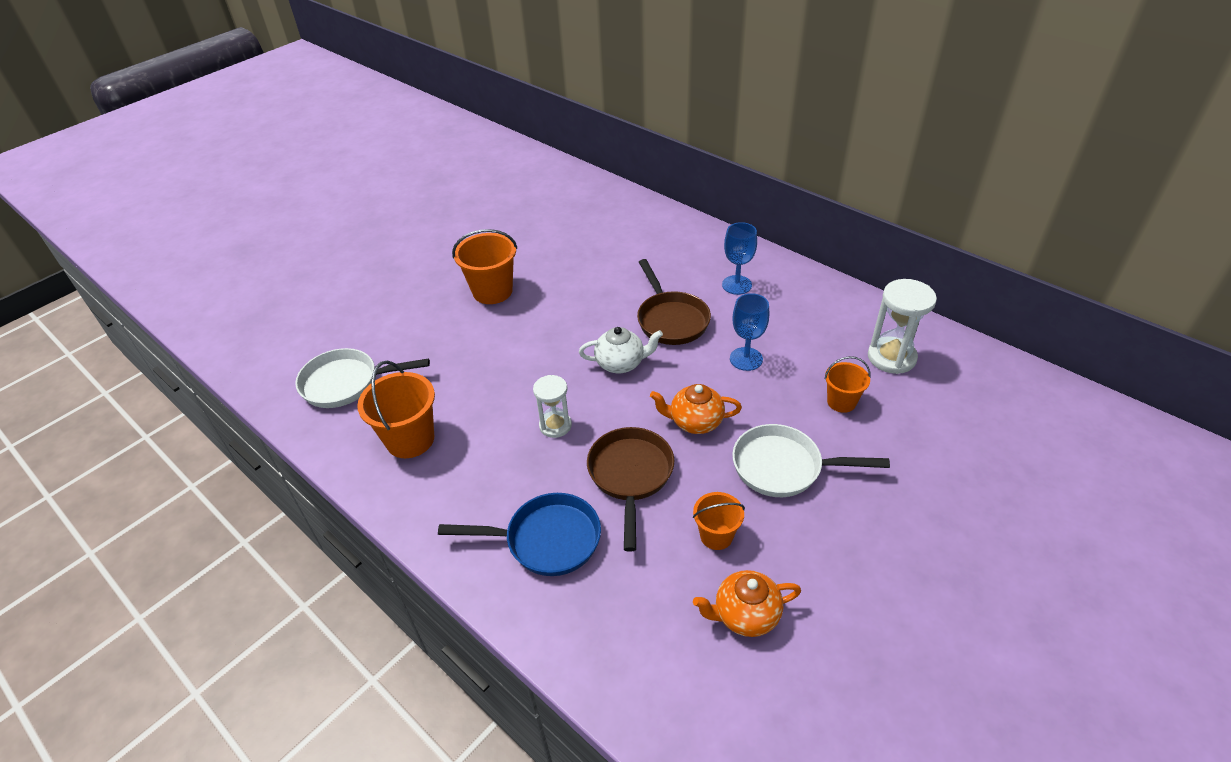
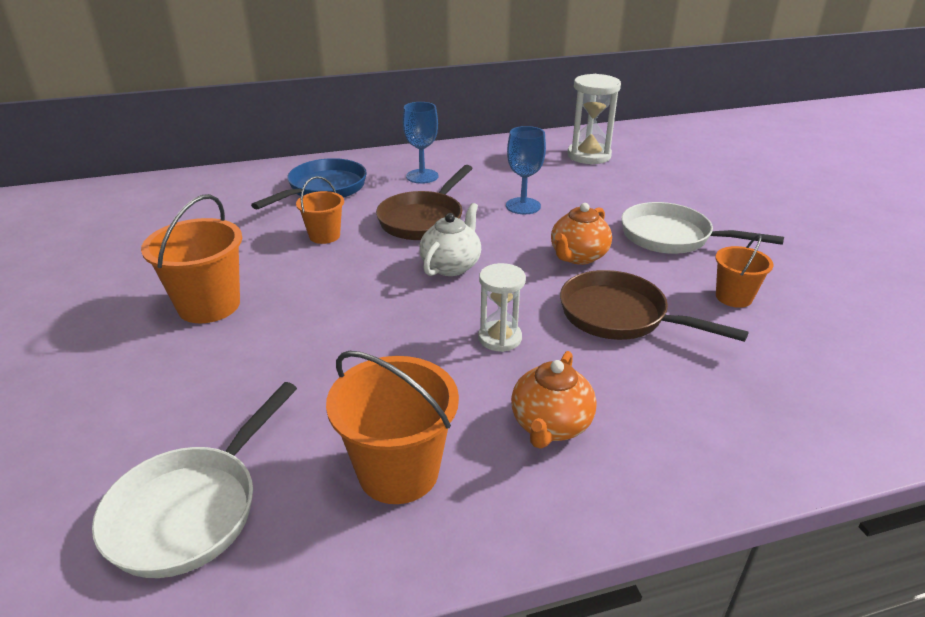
camera: 60 degrees left, 10 degrees down
(546, 540) = (675, 405): blue pan -> blue pan (323, 189)
(671, 320) = (424, 219): brown pan -> brown pan turned 105 degrees clockwise
(745, 615) = (837, 316): orange teapot -> orange teapot (550, 426)
(784, 467) = (672, 237): white pan -> white pan turned 75 degrees clockwise
(841, 402) = (618, 189): orange bucket -> orange bucket (324, 236)

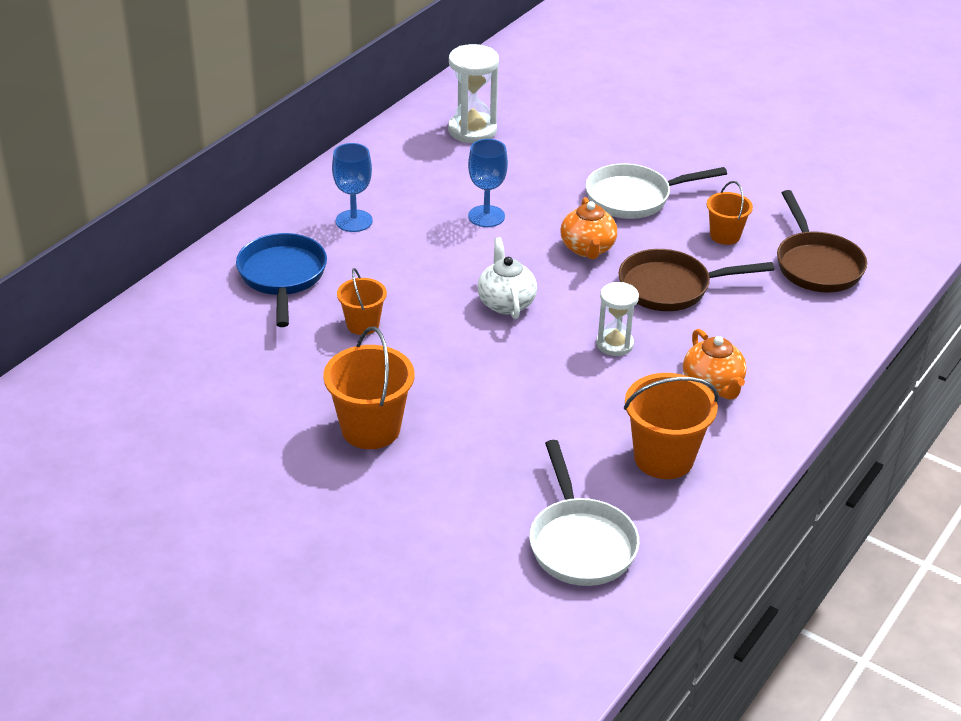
camera: 40 degrees left, 5 degrees up
(424, 219) = (423, 268): brown pan -> brown pan (816, 265)

